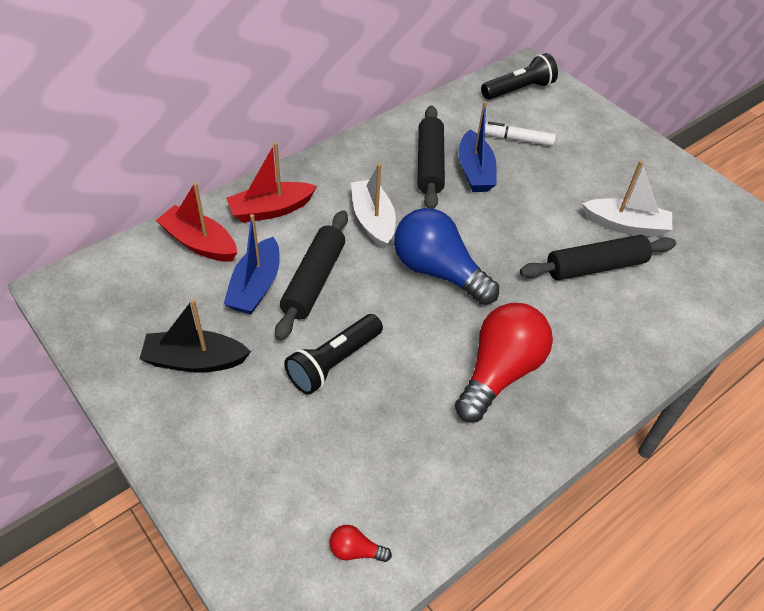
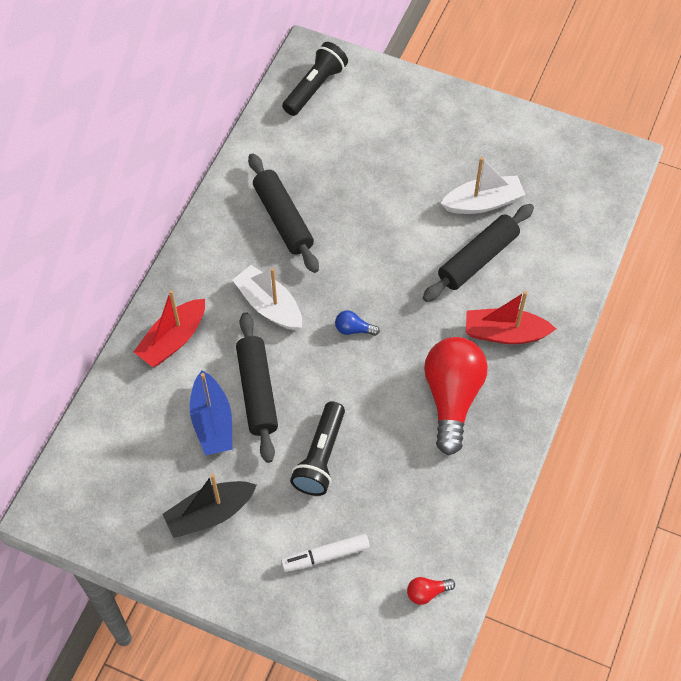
camera: 25 degrees left, 10 degrees up
(199, 243) = (134, 405): red boat -> red boat (505, 333)
(437, 271) = (353, 329): blue light bulb -> blue light bulb, size x0.40
(475, 171) = (327, 207): blue boat -> none
(517, 139) = (345, 150): white marker -> white marker (326, 556)

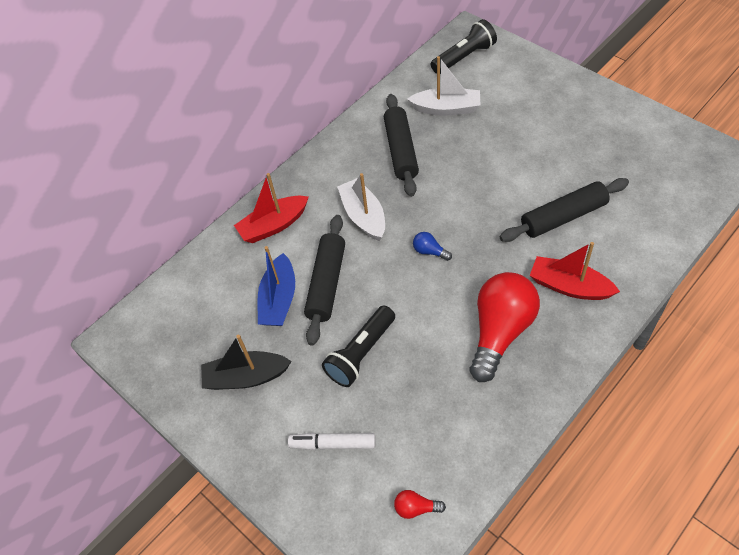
camera: 25 degrees right, 5 degrees down
(483, 203) = (582, 171): white boat -> white boat (446, 108)

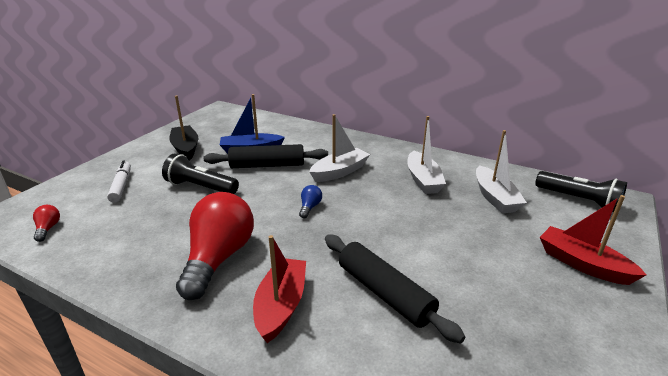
camera: 70 degrees right, 25 degrees down
(273, 225) = (318, 139): red boat -> red boat (582, 264)
(401, 150) = (423, 180): black rolling pin -> white boat
(500, 331) = (219, 258): red light bulb -> red light bulb turned 90 degrees counterclockwise

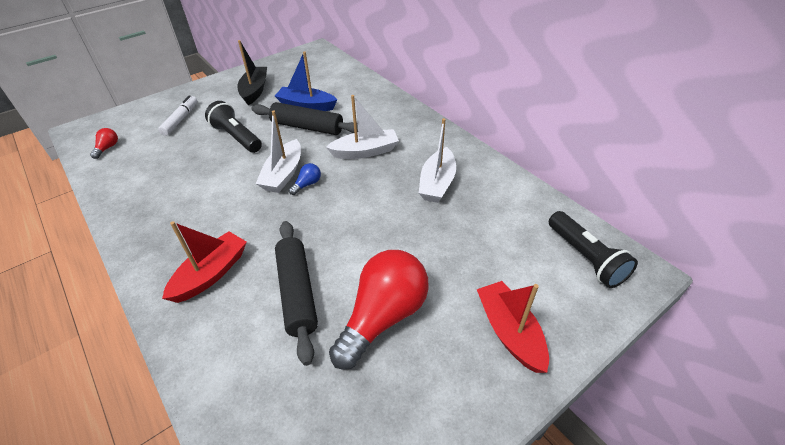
camera: 25 degrees right, 15 degrees up
(219, 258) = (200, 213): red light bulb -> red light bulb (383, 316)
(495, 197) = (492, 226): white boat -> white boat (283, 174)

